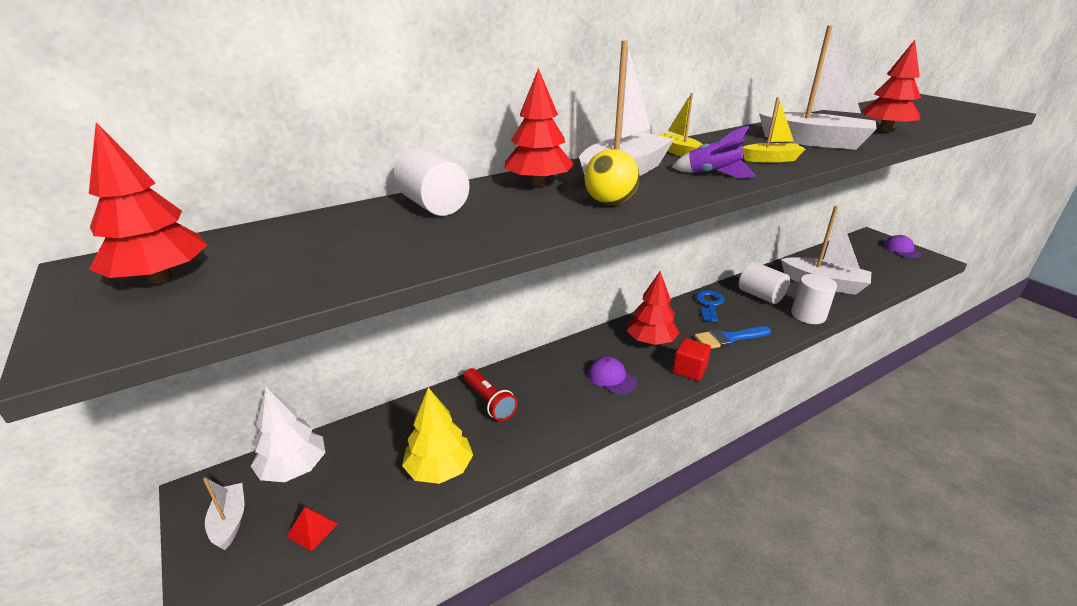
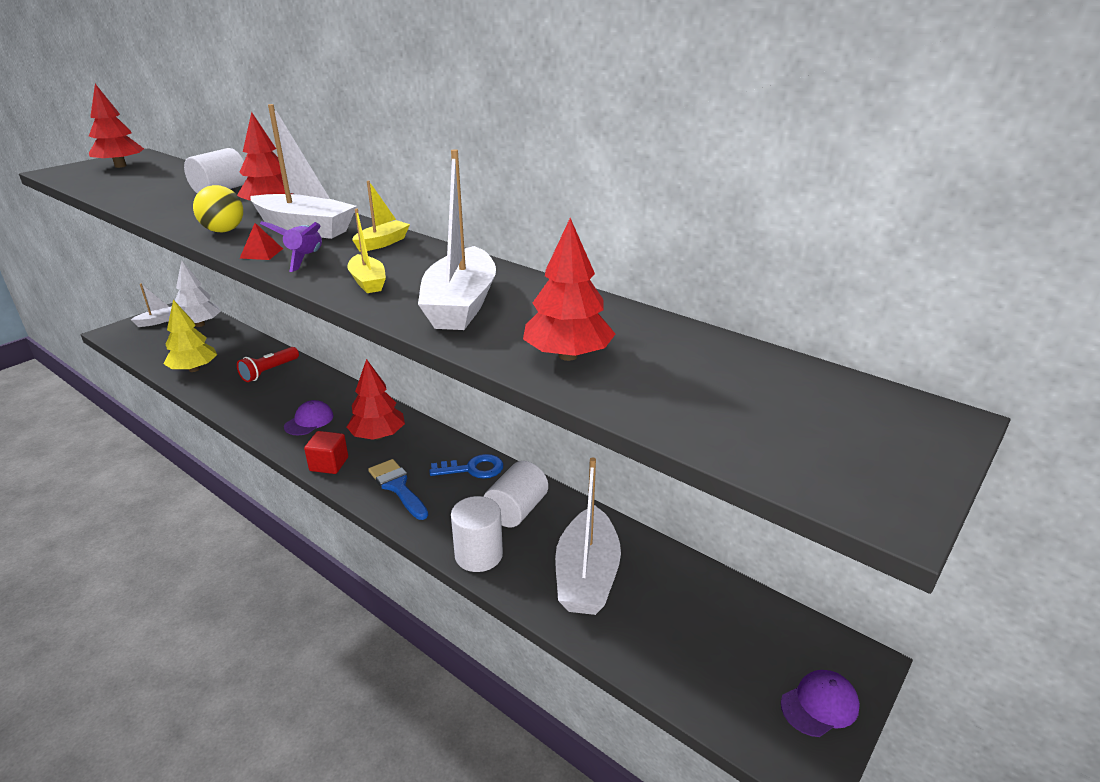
camera: 70 degrees right, 0 degrees up
(312, 530) = (147, 344): red pyramid -> red pyramid (261, 253)

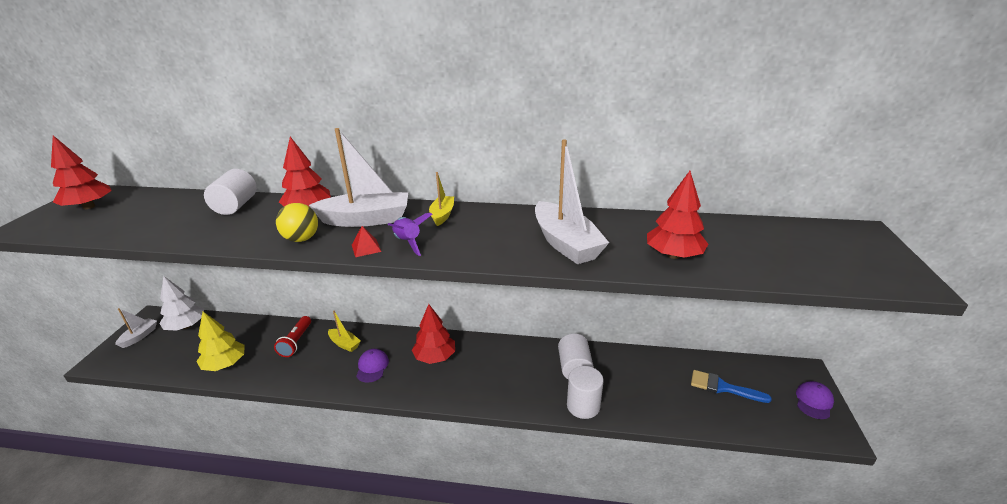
camera: 30 degrees left, 0 degrees up
(329, 464) = (422, 391): red cube -> none
(368, 282) = (482, 246): yellow boat -> yellow boat (344, 344)
(397, 487) = (487, 386): blue brush -> blue brush (722, 387)
(473, 469) = (521, 353): blue key -> none
(587, 575) = (651, 389): white boat -> none

